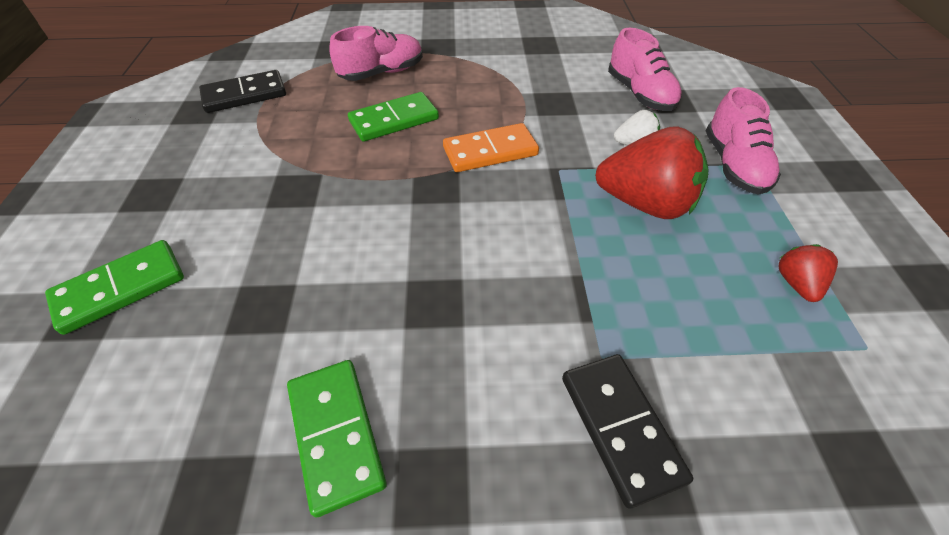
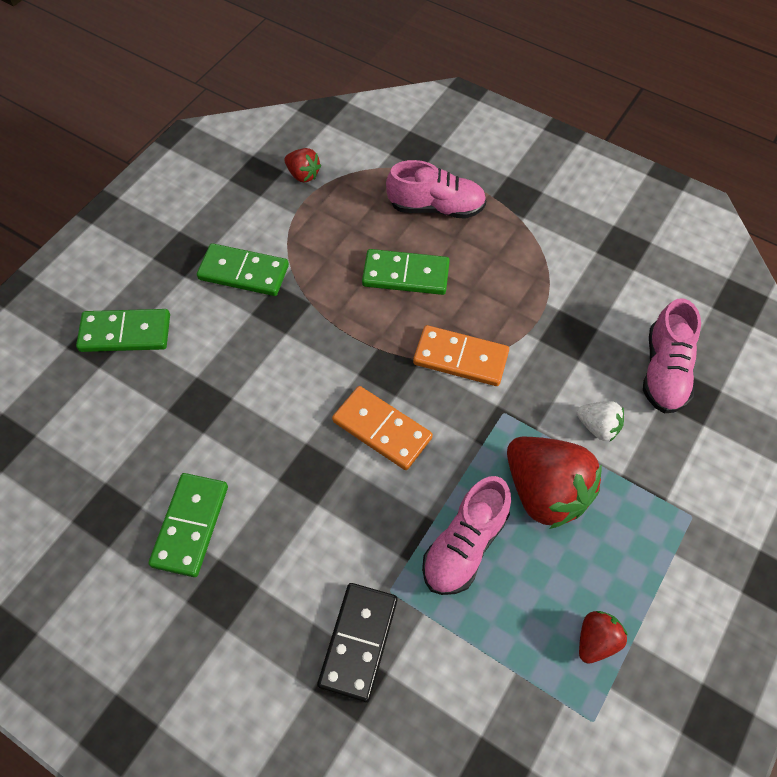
camera: 35 degrees right, 10 degrees up
(234, 180) = (244, 272): none -> green domino
(245, 95) = (303, 175): black domino -> red strawberry
(471, 231) = (382, 429): none -> orange domino
(733, 165) = (670, 505): pink shoe -> pink shoe (464, 545)

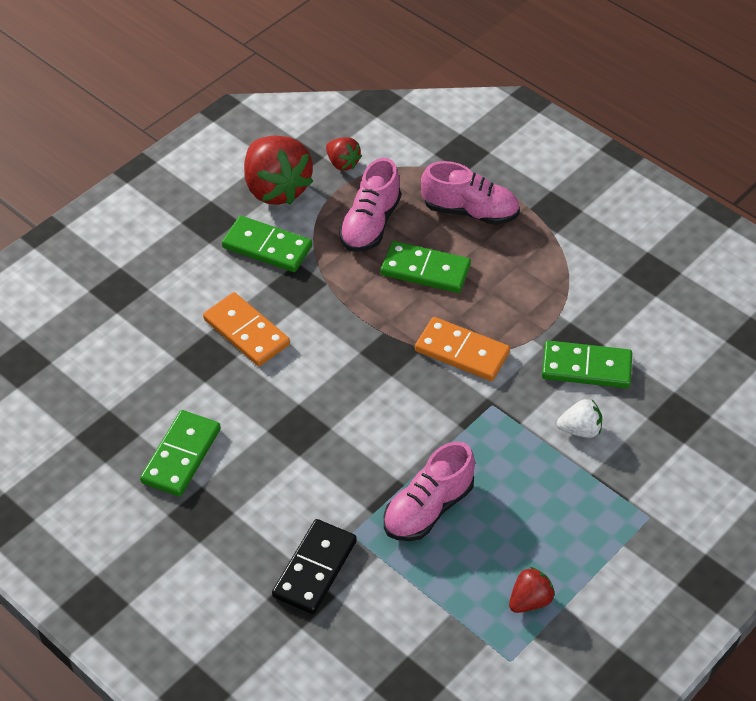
camera: 10 degrees right, 10 degrees down
(125, 333) = (145, 286): green domino -> green domino (586, 367)
(382, 429) = (372, 402): orange domino -> orange domino (246, 332)
(545, 491) = (514, 476): red strawberry -> red strawberry (276, 189)
(598, 427) = (580, 430): white strawberry -> white strawberry turned 45 degrees counterclockwise
(664, 371) = (659, 391): pink shoe -> pink shoe (370, 224)

